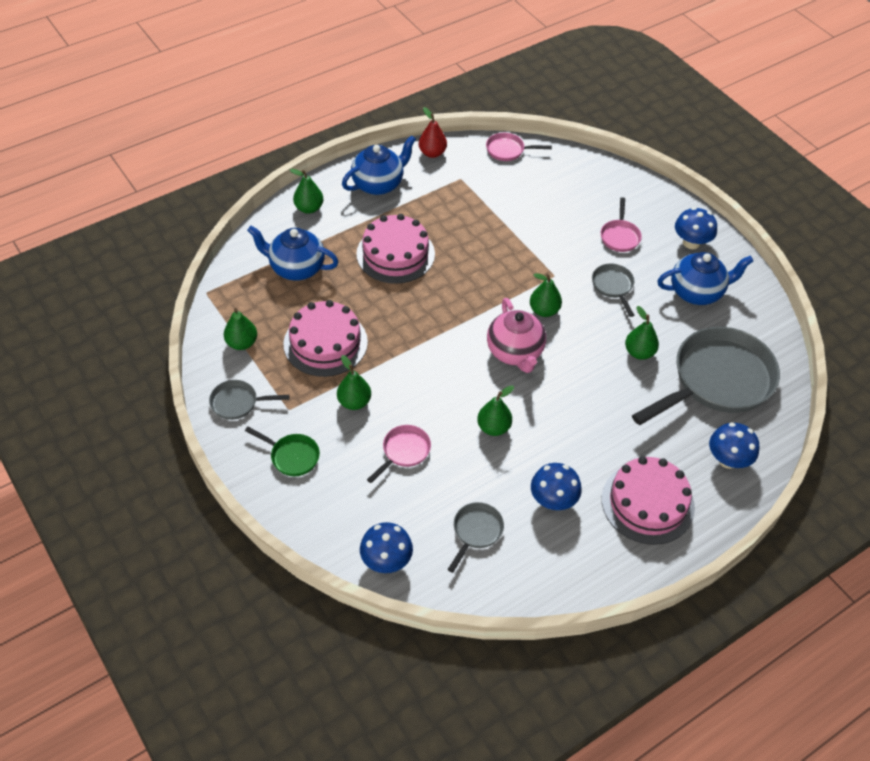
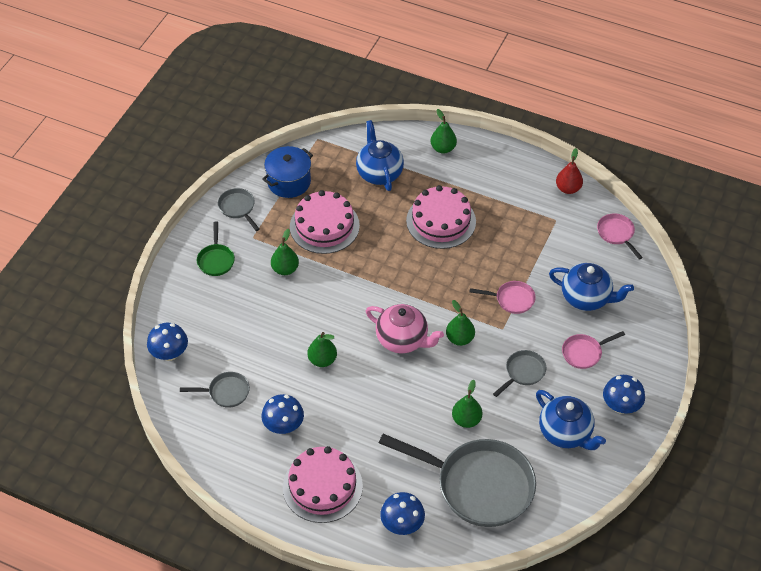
camera: 60 degrees right, 0 degrees up
(242, 343) = (289, 182): green pear -> blue pot
(379, 184) = (504, 174): blue teapot -> blue teapot (586, 298)
(404, 451) = (263, 318): pink pan -> pink pan (512, 299)
(515, 352) = (403, 340): pink teapot -> pink teapot turned 105 degrees counterclockwise

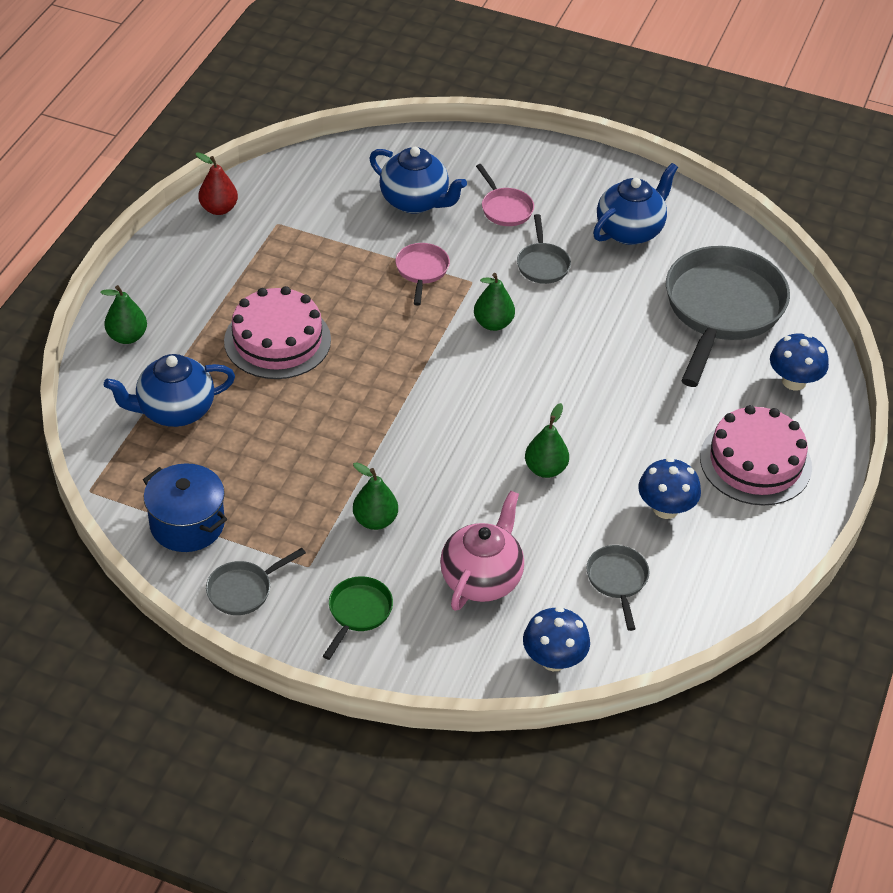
camera: 95 degrees left, 5 degrees down
(216, 260) = (358, 612): green pan -> green pan turned 60 degrees counterclockwise
(324, 226) = (285, 475): pink cake -> none
(403, 340) = (501, 382): pink teapot -> pink teapot (482, 579)
(466, 420) = (625, 319): green pear -> none
(523, 372) = (542, 264): grey pan -> grey pan turned 135 degrees counterclockwise
(586, 298) = (415, 201): blue teapot -> blue teapot turned 105 degrees clockwise
(616, 234) = (303, 168): pink pan -> none
(621, 406) = (582, 182): blue mushroom -> none

